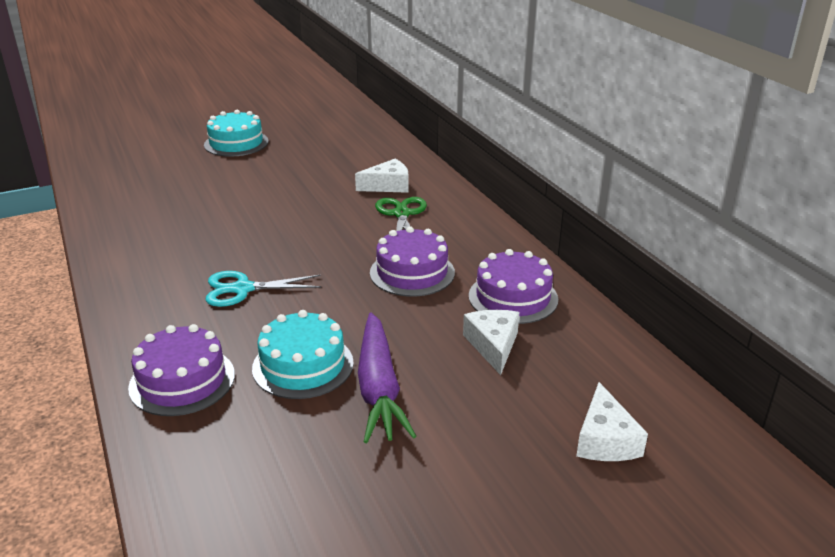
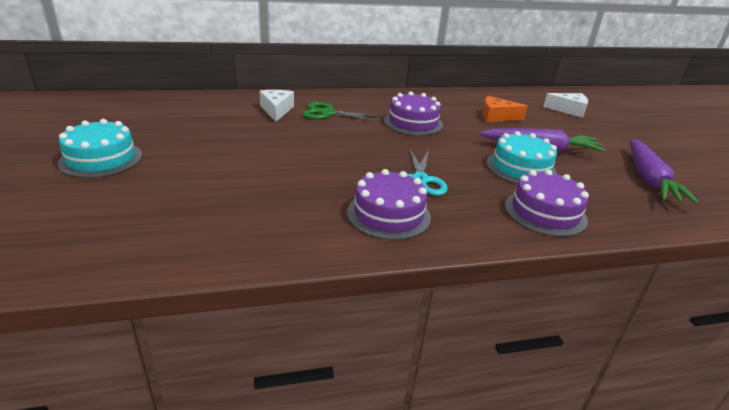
camera: 80 degrees left, 0 degrees up
(313, 509) = (649, 179): none -> purple carrot
(493, 345) = (496, 116): white cheese -> orange cheese
(513, 297) = (448, 104): purple cake -> purple cake (388, 214)

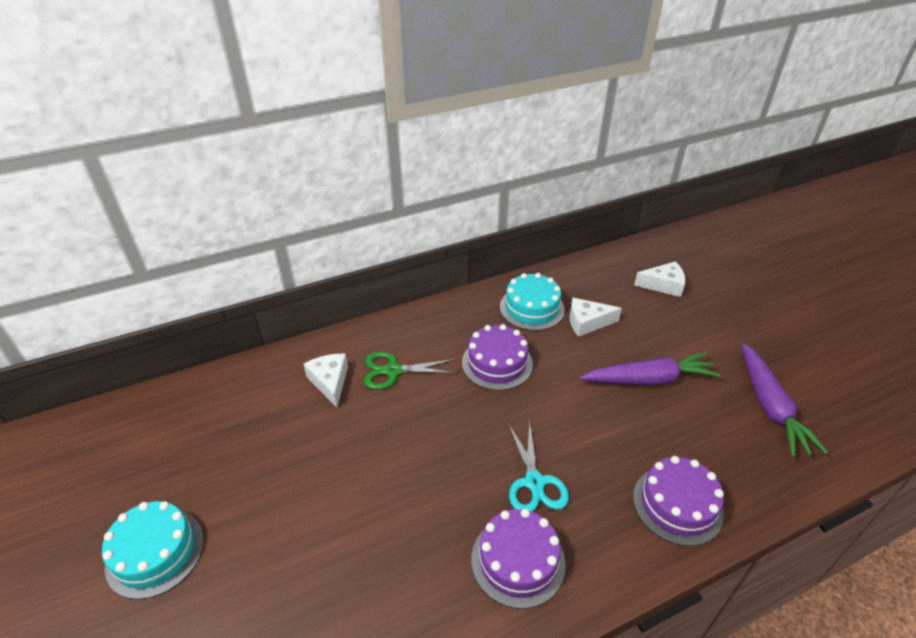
camera: 10 degrees left, 10 degrees up
(496, 116) = (587, 322): orange cheese -> white cheese
(521, 168) = (635, 424): turquoise cake -> turquoise cake (532, 308)

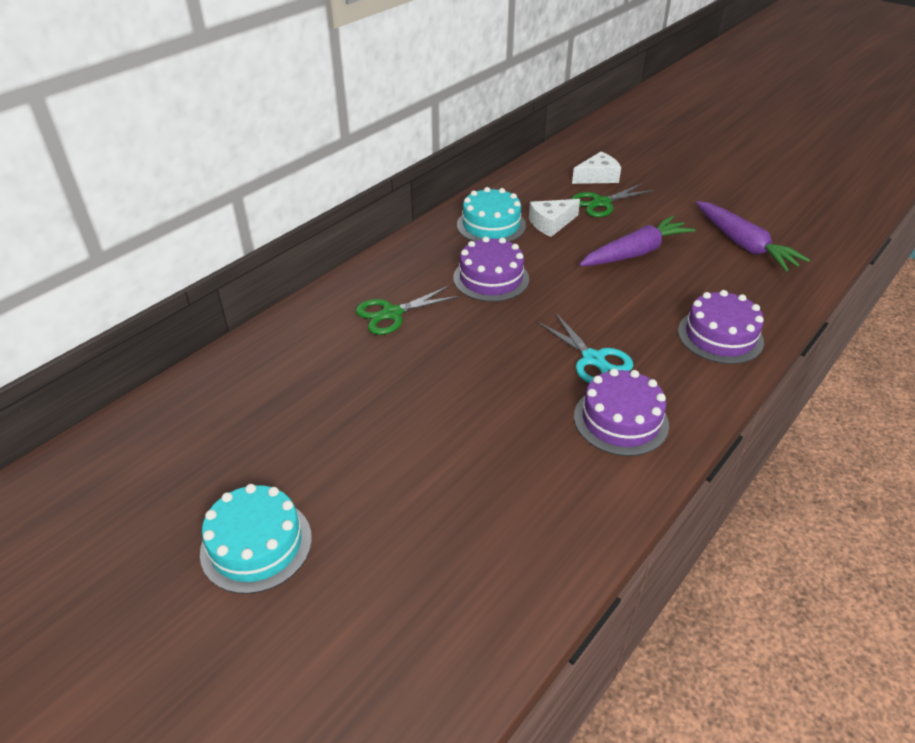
camera: 25 degrees left, 0 degrees up
(330, 382) = (332, 342): white cheese -> none
(649, 314) = (601, 203): none -> green scissors

